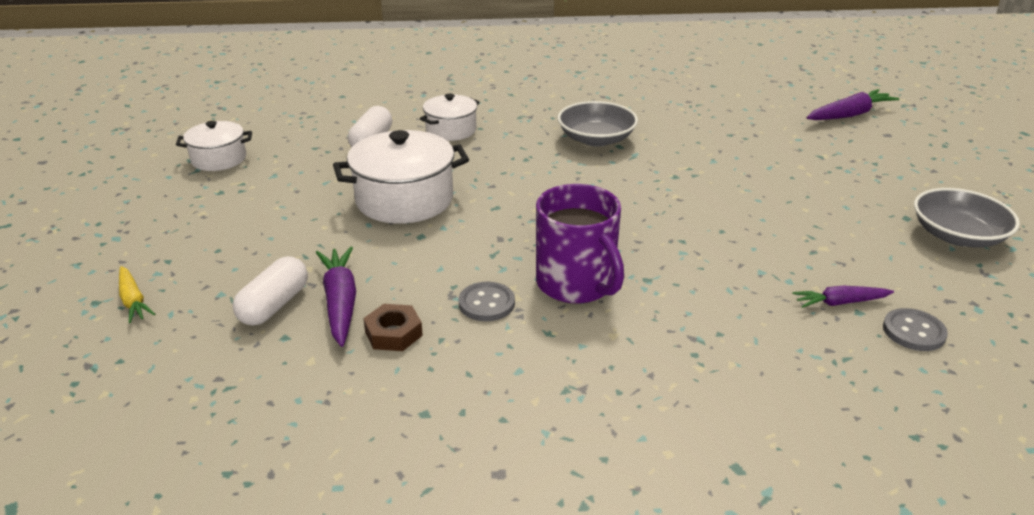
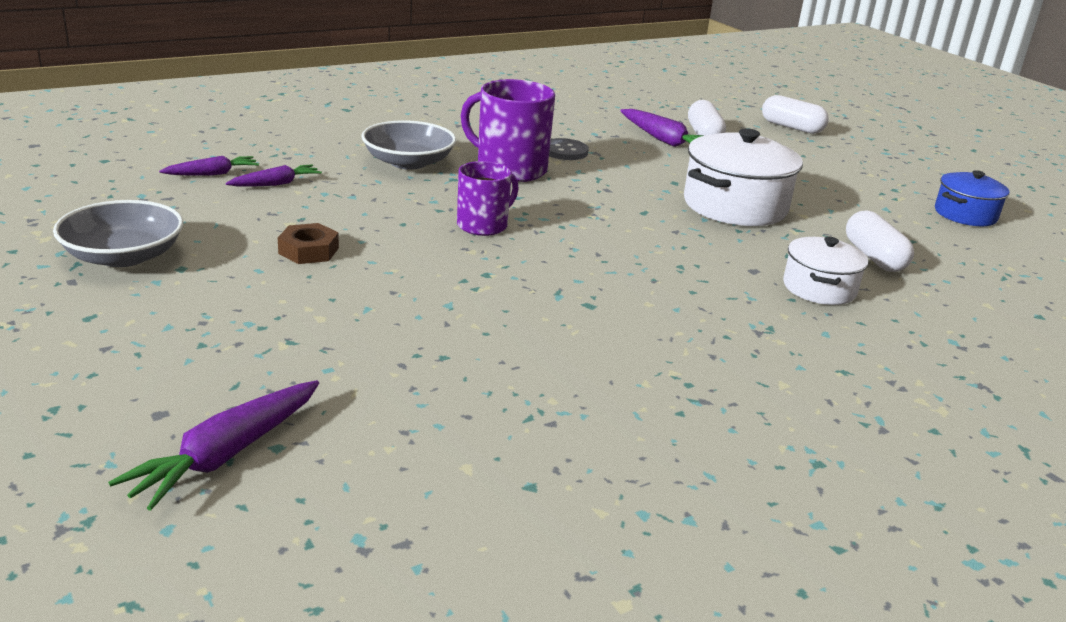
camera: 150 degrees right, 5 degrees down
(133, 301) = (791, 127): yellow carrot -> white capsule
(219, 159) = (965, 214): white pot -> blue pot
(393, 333) = (606, 132): brown nut -> brown nut (308, 251)
(596, 139) = (629, 310): grey bowl -> grey bowl (408, 162)
(651, 217) = (483, 225): none -> purple mug
(913, 331) = (212, 174): grey button -> purple carrot

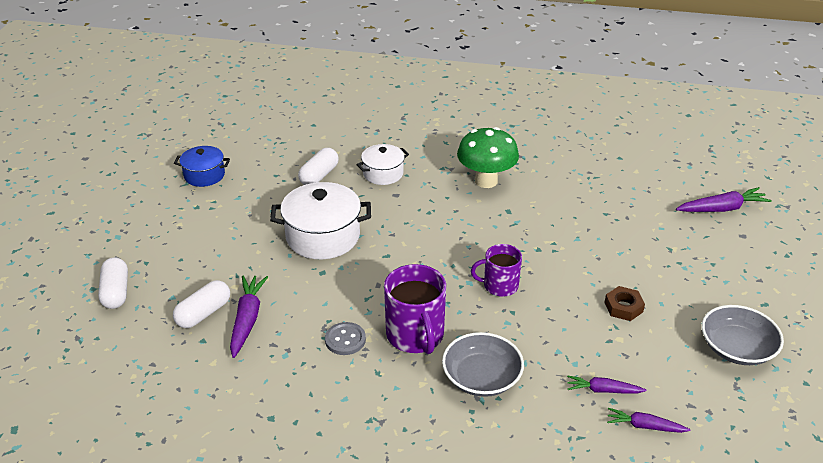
camera: 135 degrees left, 10 degrees up
(683, 333) = (486, 181): none -> green mushroom

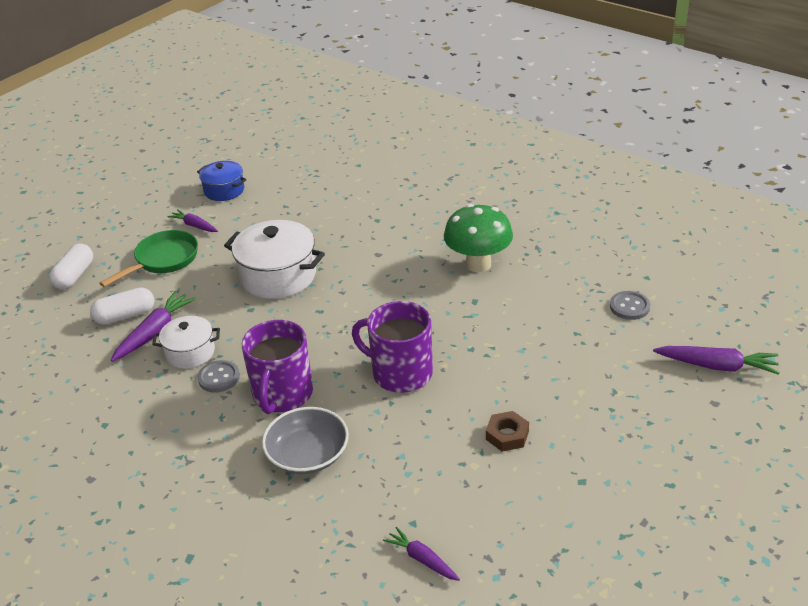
camera: 30 degrees right, 0 degrees up
(198, 253) = (163, 260): none -> green pan
(319, 175) = (322, 216): white capsule -> none
(383, 173) = (383, 230): white pot -> white pot (190, 352)
(499, 285) = (400, 373): purple mug -> purple mug, size x1.58
(603, 390) = (412, 509): purple carrot -> purple carrot (194, 226)
(626, 183) = (629, 307): none -> grey button
(737, 348) = (593, 519): grey bowl -> none

